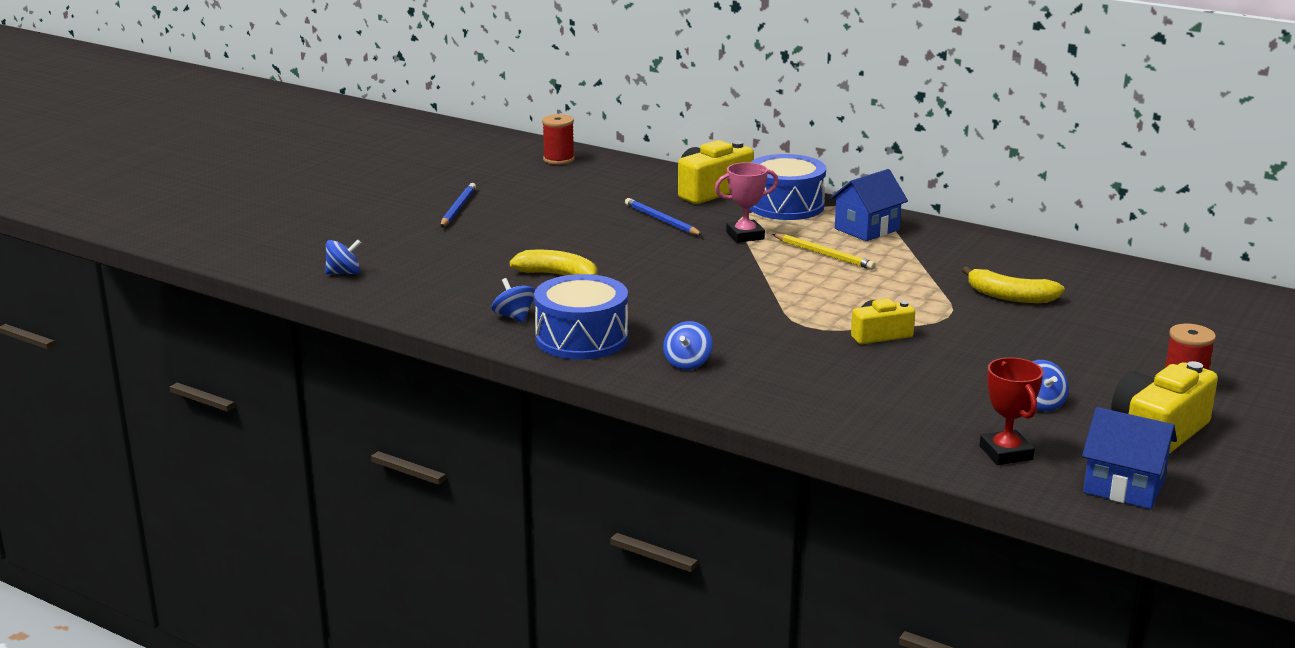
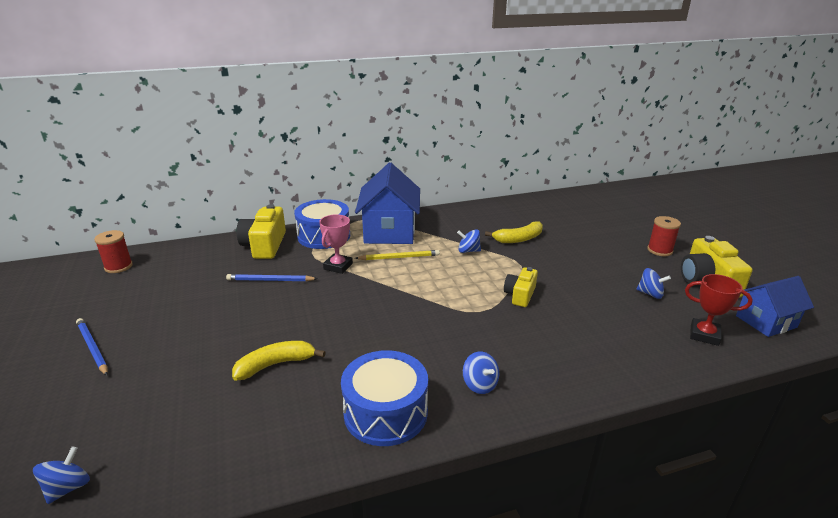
camera: 50 degrees left, 5 degrees up
(514, 317) = (305, 427): blue spinning top -> blue spinning top (468, 251)
(866, 229) = (389, 231): blue house -> blue house, size x1.66

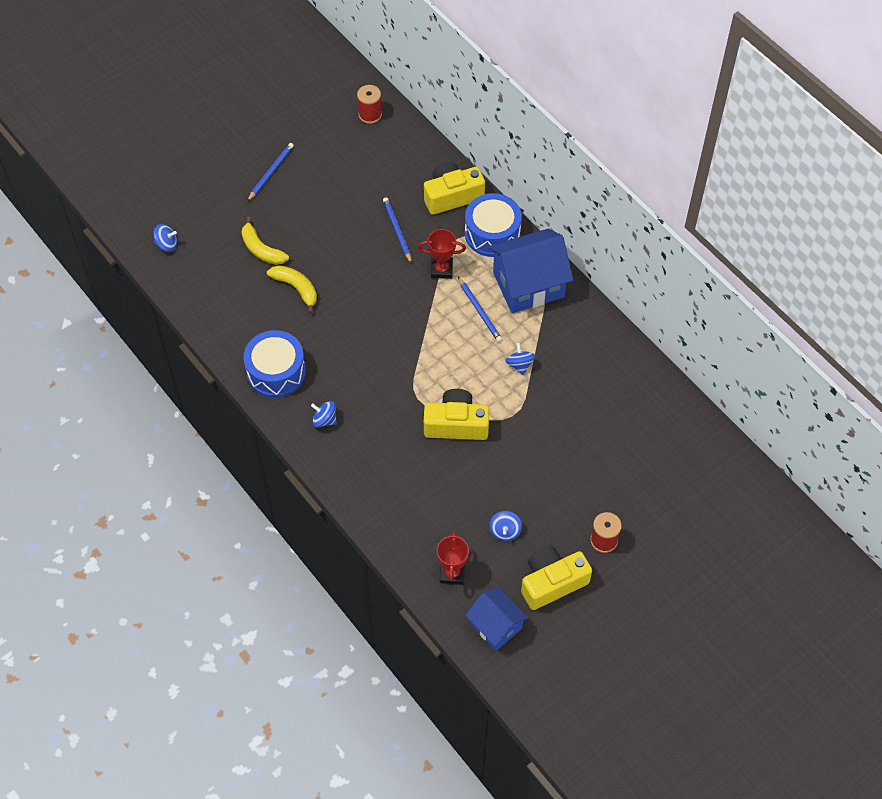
camera: 70 degrees right, 30 degrees up
(338, 266) = (441, 269): pink trophy -> red trophy
(399, 257) = (480, 311): yellow pencil -> blue pencil
(480, 384) = (324, 420): blue spinning top -> blue spinning top turned 75 degrees clockwise
(518, 239) = (567, 404): yellow banana -> yellow banana (261, 249)
(520, 295) = (456, 424): yellow camera -> yellow camera, size x1.63

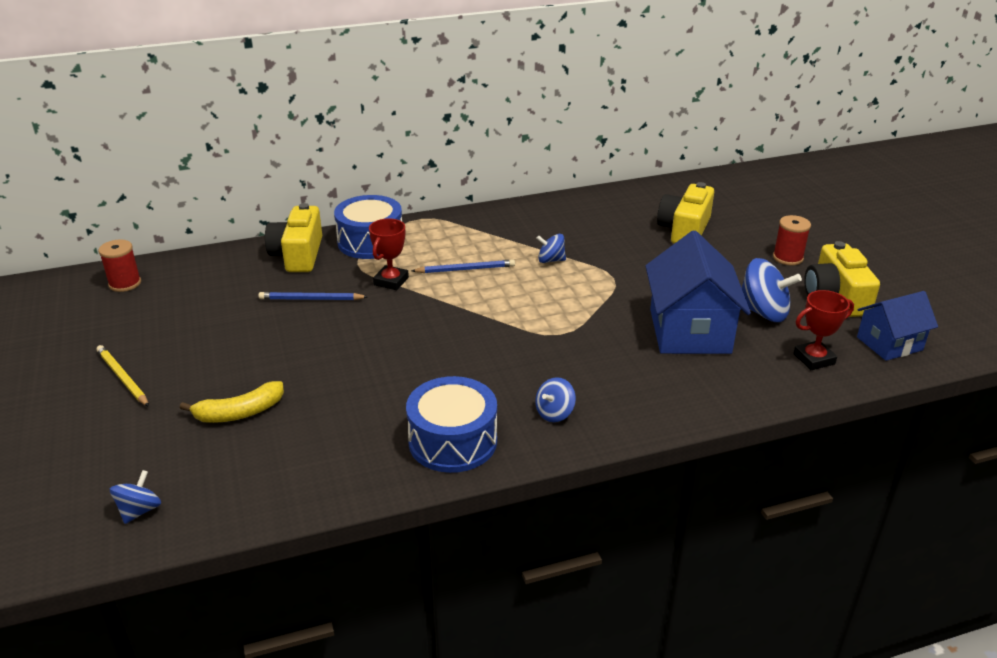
camera: 70 degrees left, 25 degrees down
(270, 172) = (122, 378): blue pencil -> yellow pencil
(296, 288) = (330, 394): yellow banana -> none
(452, 573) = (814, 359): red trophy -> red trophy turned 45 degrees counterclockwise
(456, 424) = (608, 314): yellow camera -> yellow camera (684, 230)
(505, 531) = (763, 312): blue spinning top -> blue spinning top, size x1.74
(528, 285) = (453, 235): blue house -> blue house (689, 331)

